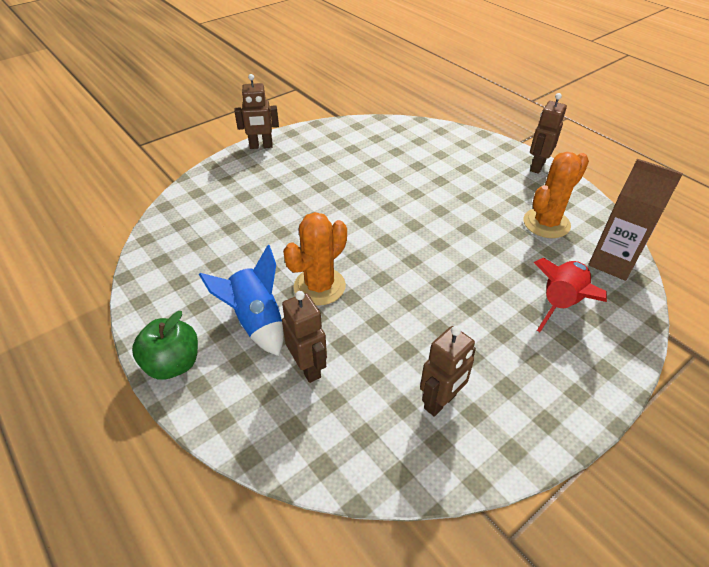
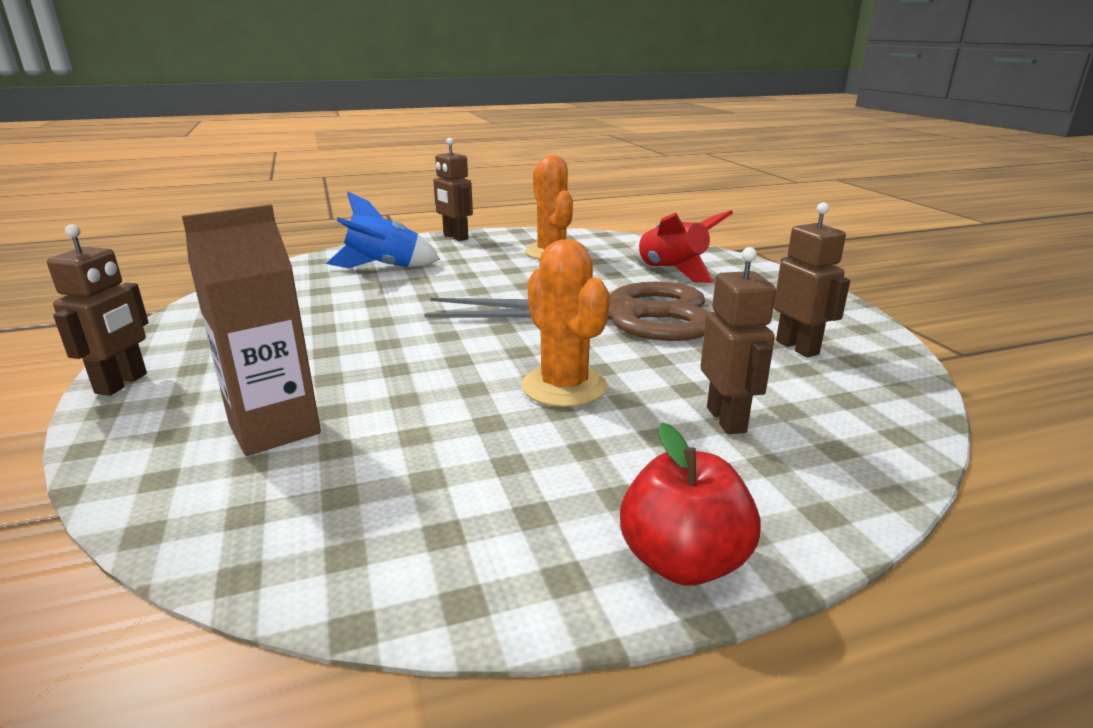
camera: 70 degrees left, 20 degrees down
(173, 364) = (683, 561): green apple -> red apple
(256, 320) = (609, 451): blue rocket -> blue rocket (383, 267)
(308, 367) = (727, 419): brown robot -> brown robot turned 90 degrees clockwise
(441, 290) = (621, 315): none -> brown scissors
(612, 262) = (628, 244): brown carton -> brown carton (274, 428)

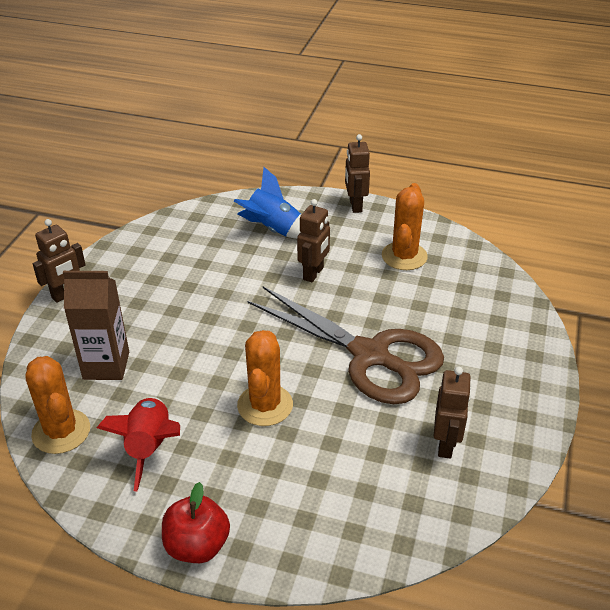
camera: 35 degrees right, 15 degrees up
(266, 531) = (61, 431): none -> orange cactus
(672, 271) = (467, 320): red rocket -> red rocket (149, 447)
(727, 419) = (321, 478): brown robot -> brown robot (313, 273)

